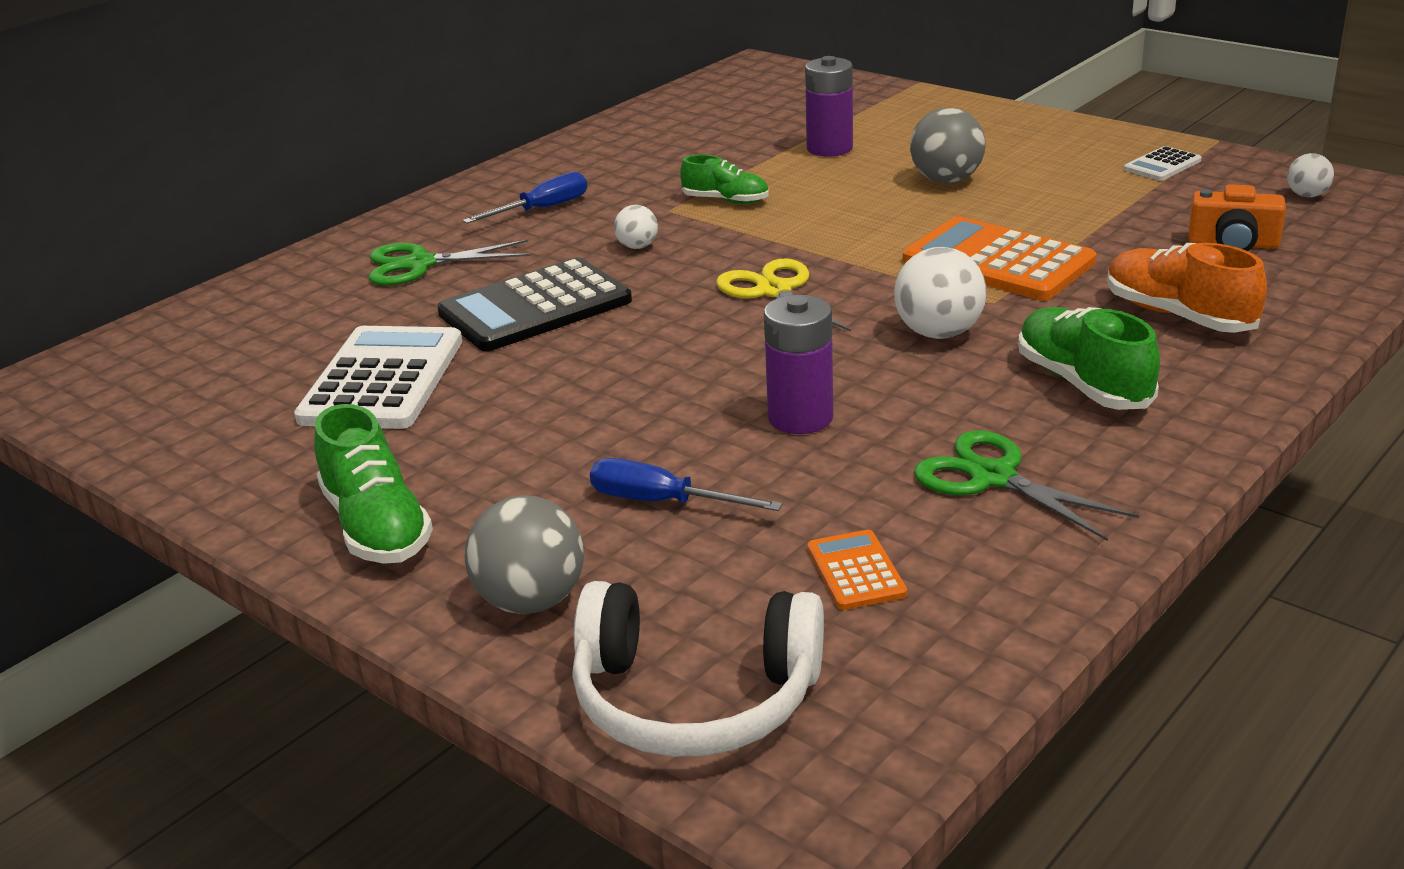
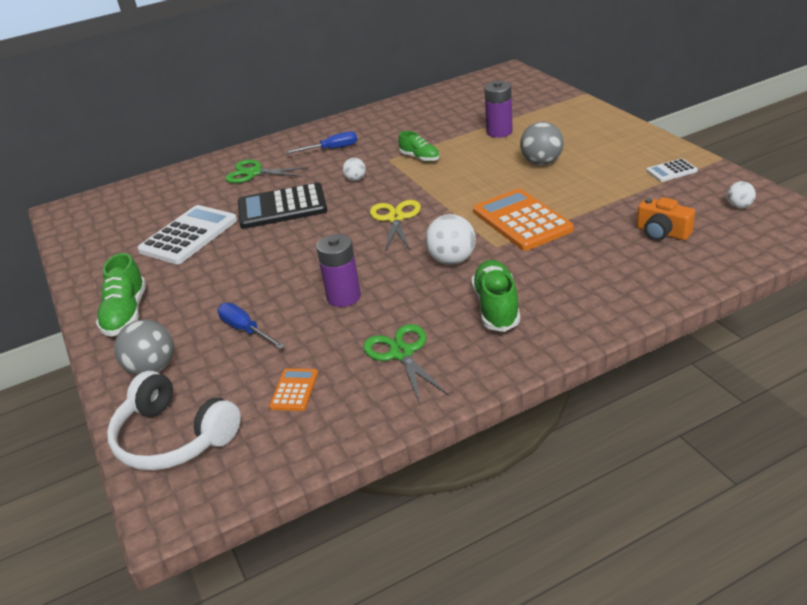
camera: 25 degrees right, 5 degrees up
(1178, 315) = (586, 275): orange shoe -> none

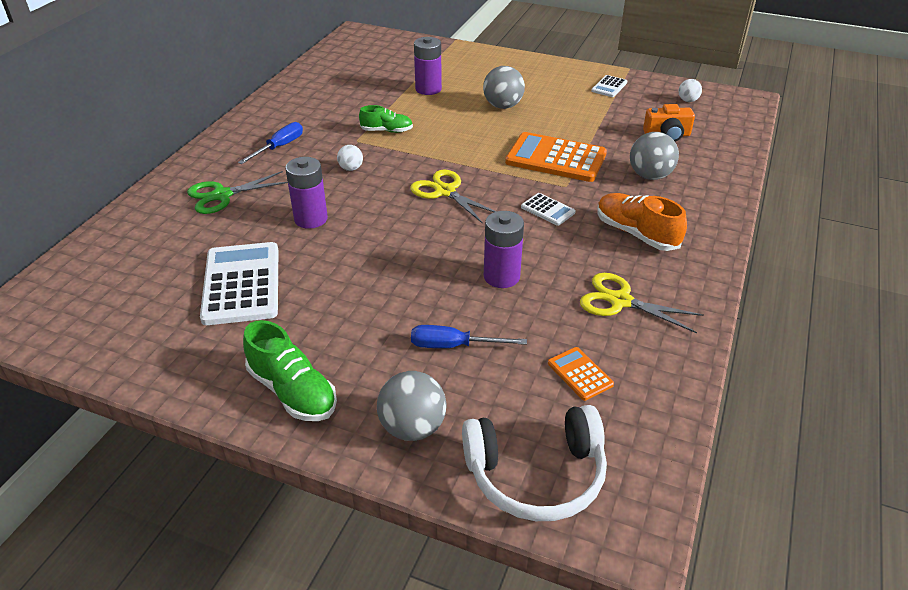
camera: 45 degrees left, 5 degrees up
(282, 207) = (311, 219): black calculator -> purple battery
(402, 353) = (620, 301): green scissors -> yellow scissors
(452, 260) = (548, 210): white ball -> white calculator
(496, 307) = (636, 233): green shoe -> orange shoe
(585, 264) = (650, 176): none -> grey ball

